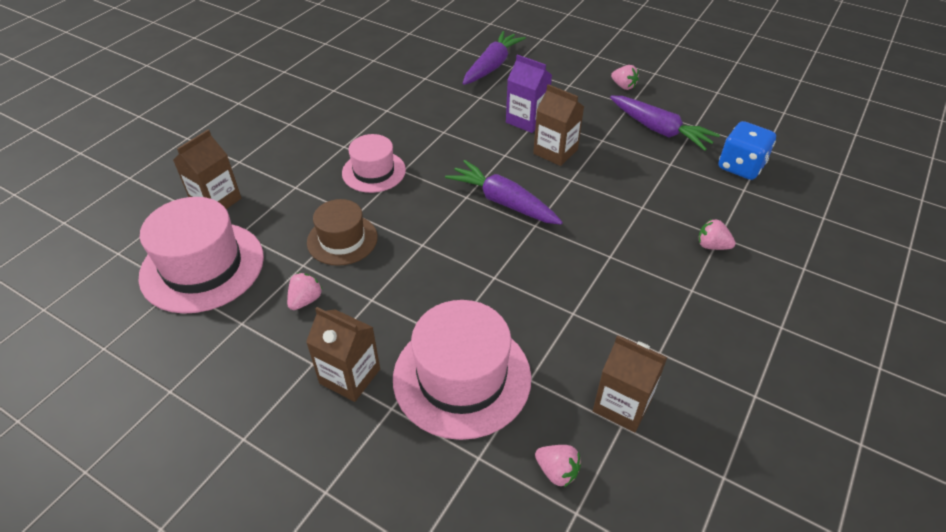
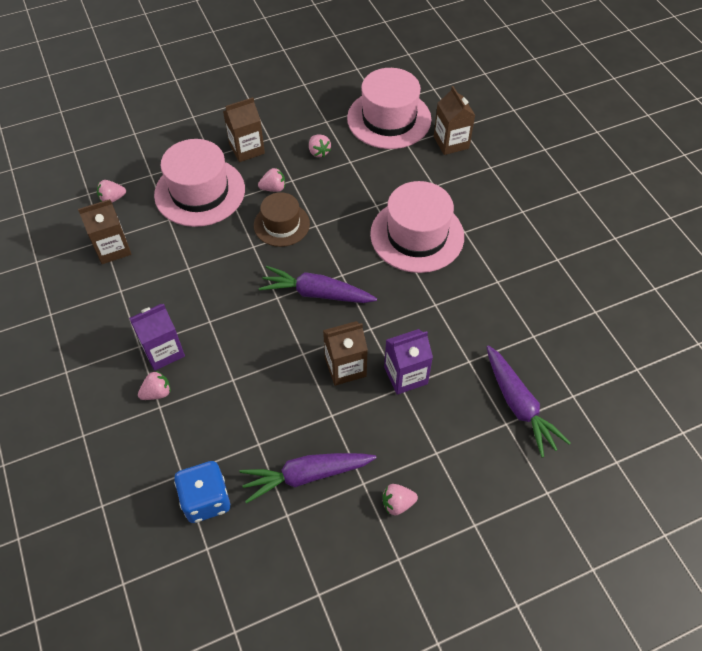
camera: 125 degrees right, 10 degrees up
(342, 239) = (357, 188): brown hat -> brown hat (281, 224)
(374, 171) = (417, 235): pink hat -> pink hat, size x1.65
(397, 308) = (273, 188): none -> pink strawberry
(503, 202) = (316, 293): purple carrot -> purple carrot turned 150 degrees counterclockwise
(675, 268) = (163, 351): none -> purple carton

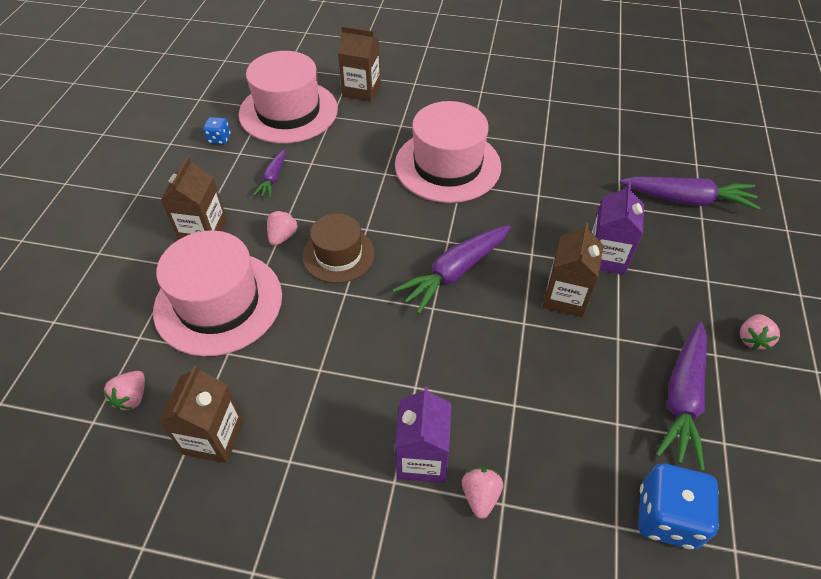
camera: 55 degrees left, 5 degrees down
(319, 152) = (273, 178): pink strawberry -> purple carrot
(329, 103) = (219, 139): none -> blue dice

